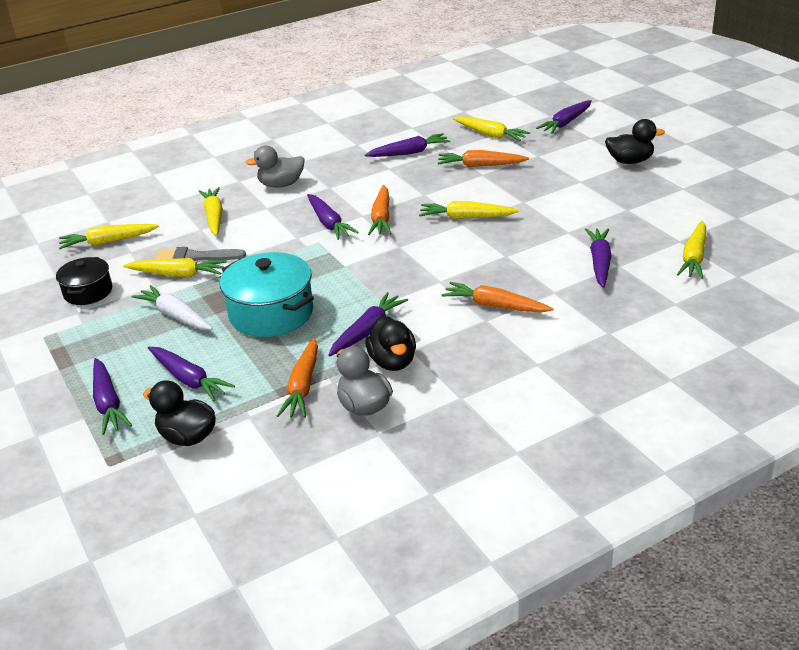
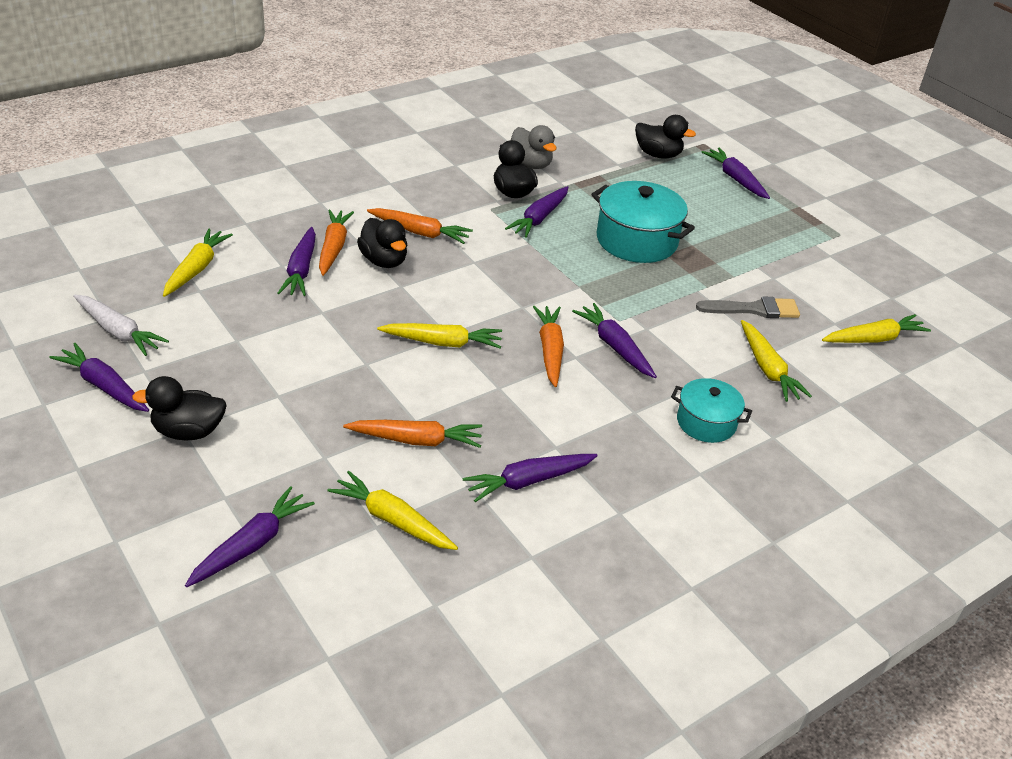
camera: 170 degrees right, 5 degrees up
(88, 292) = (839, 275): black pot -> none
(175, 315) = (729, 245): white carrot -> white carrot (118, 332)
(178, 274) = (757, 289): yellow carrot -> none
(189, 379) = (681, 191): purple carrot -> purple carrot (104, 386)
(281, 185) = (706, 422): grey duck -> turquoise pot
(303, 386) = (583, 180): orange carrot -> orange carrot (333, 248)
(525, 276) = (384, 261): none -> black duck

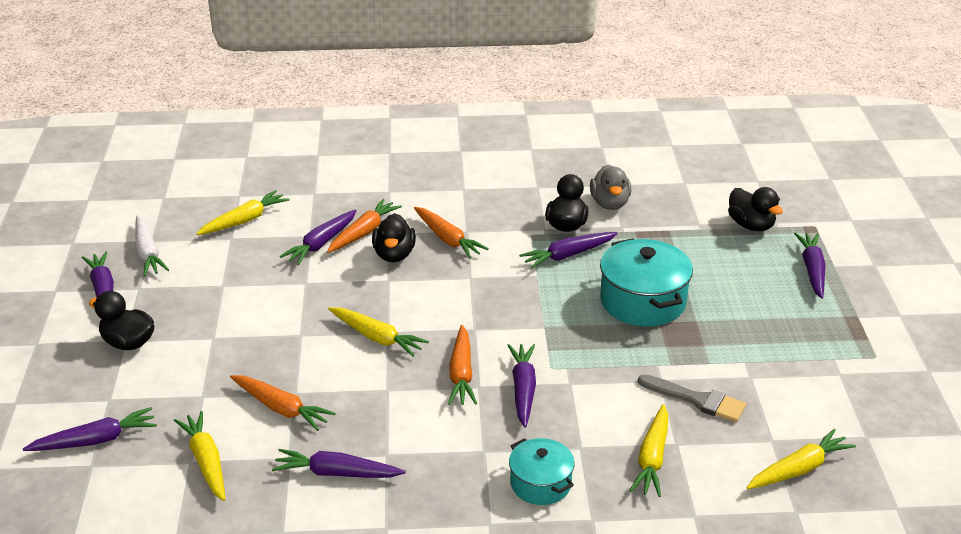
camera: 35 degrees right, 5 degrees down
(550, 350) = (461, 374): orange carrot -> orange carrot turned 150 degrees clockwise
(874, 339) = (799, 469): yellow carrot -> yellow carrot turned 45 degrees counterclockwise

